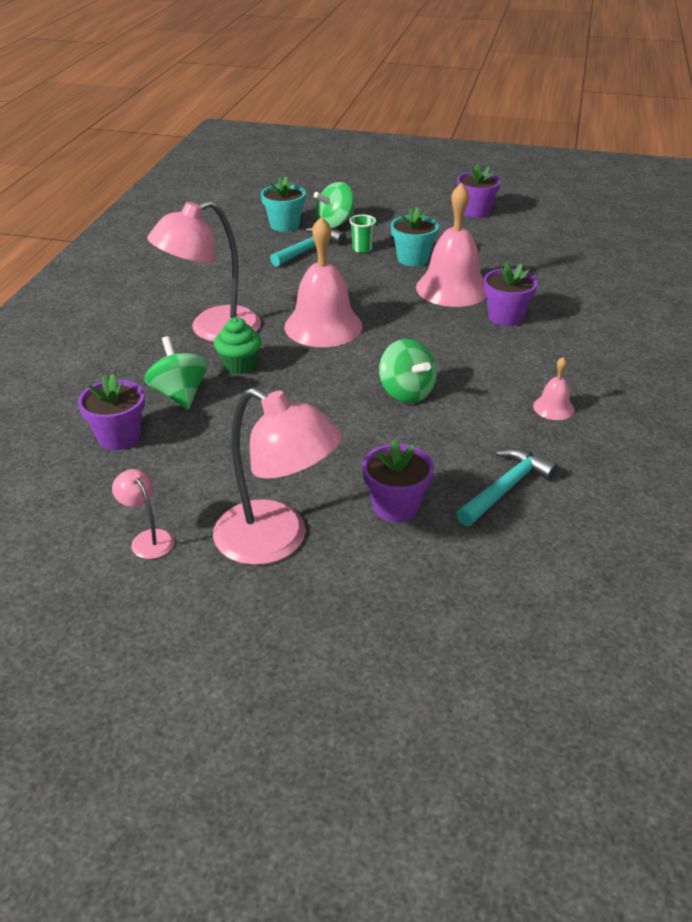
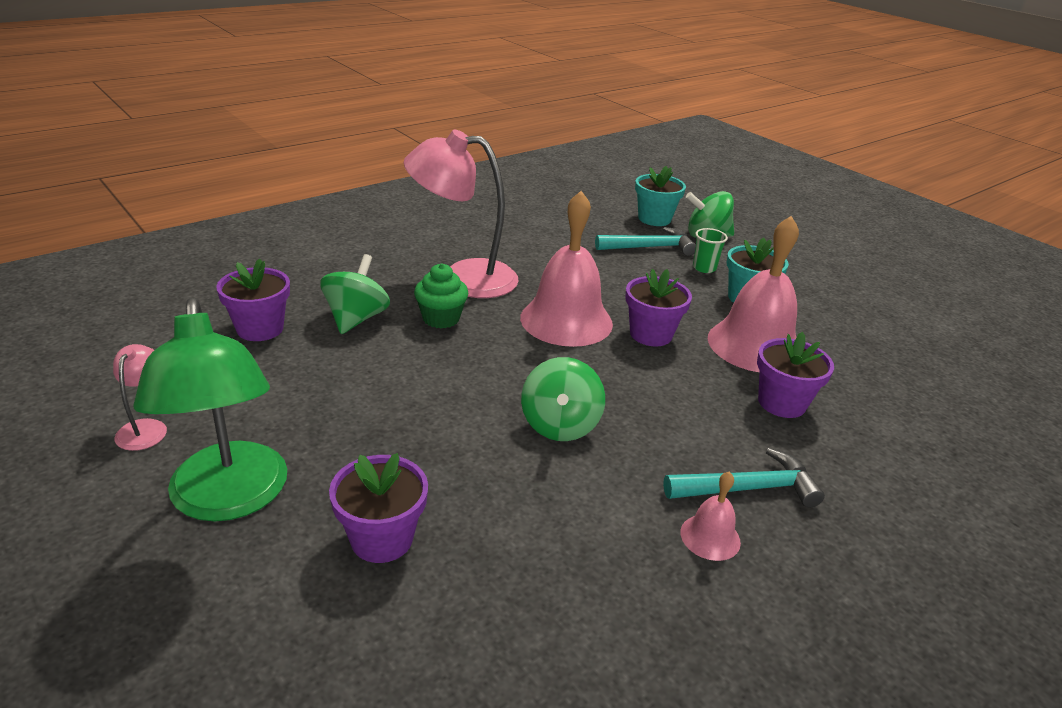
camera: 35 degrees right, 5 degrees down
(276, 541) = (230, 499): pink lamp -> green lamp
(475, 212) = (883, 282): purple flower pot -> purple flower pot (651, 334)
(506, 488) = (524, 597): turquoise hammer -> turquoise hammer (748, 488)

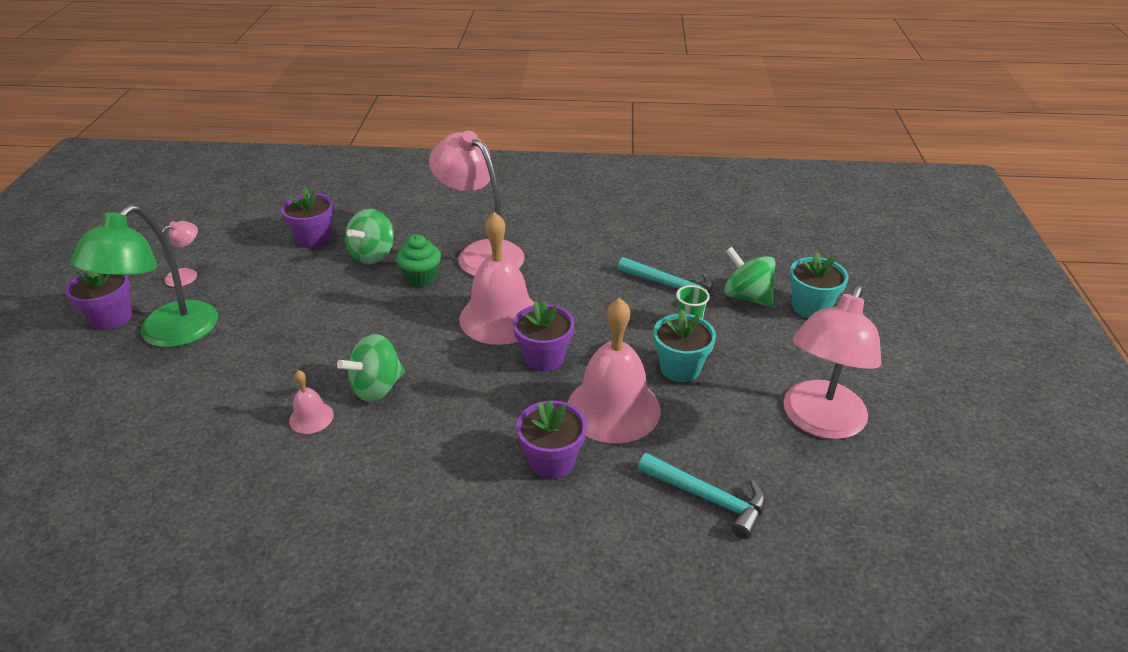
camera: 45 degrees right, 5 degrees up
(356, 318) = (373, 255): green spinning top -> green spinning top turned 150 degrees clockwise
(382, 539) = (194, 396): purple flower pot -> purple flower pot (112, 318)
(654, 219) = (722, 262): turquoise flower pot -> turquoise flower pot (811, 307)
(710, 537) = (345, 510): pink bell -> pink bell (311, 417)
(748, 488) = (420, 499): turquoise hammer -> turquoise hammer (708, 498)
(870, 293) = (819, 422): none -> pink lamp

